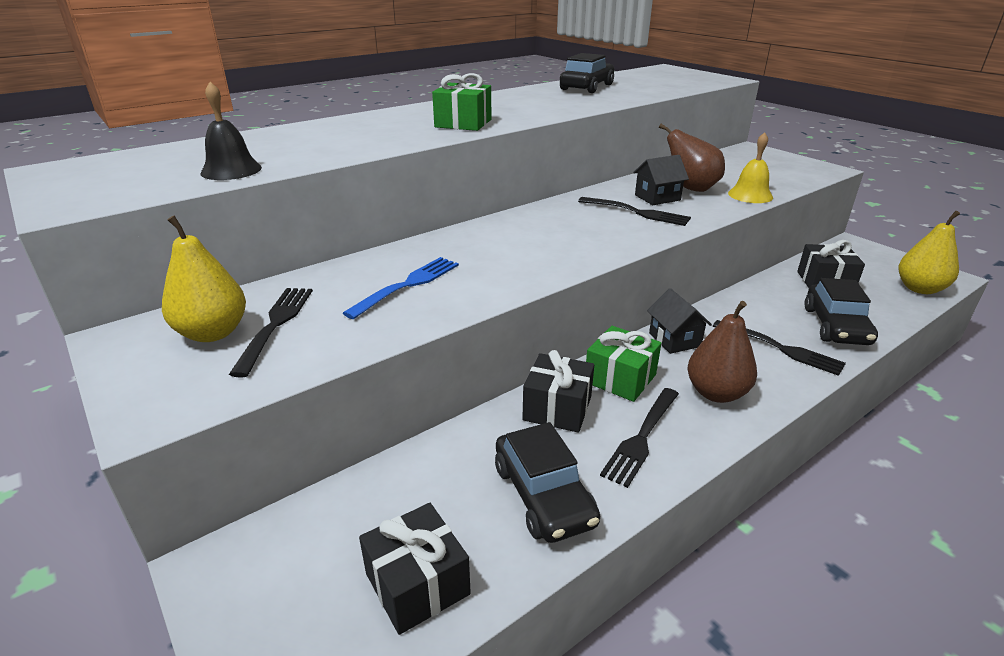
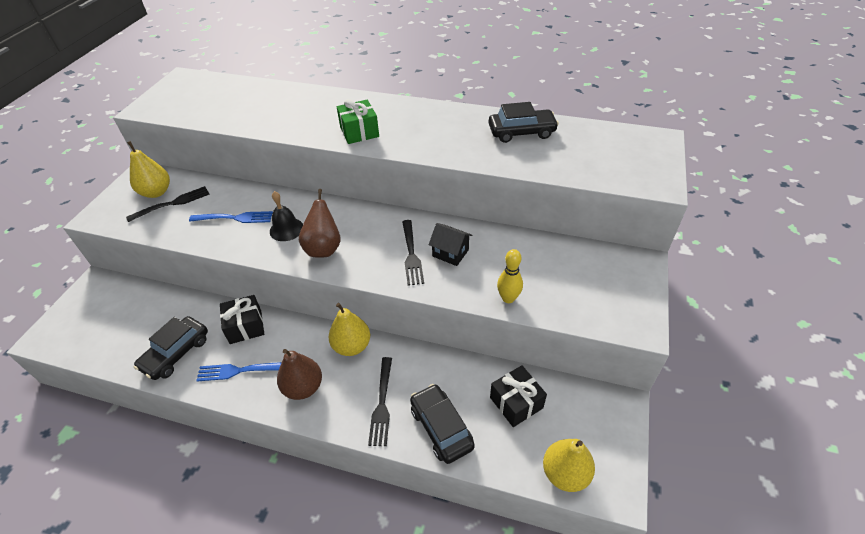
camera: 55 degrees right, 15 degrees up
(231, 170) = (212, 114): black bell -> black bell (286, 229)
(417, 584) = (108, 341): black gift -> none
(620, 378) = (290, 339): green gift -> none
(642, 437) = (240, 370): black fork -> blue fork
(674, 340) = (352, 346): black house -> yellow pear
(691, 188) = (489, 262): brown pear -> brown pear (323, 248)
(750, 195) = (508, 298): yellow bell -> yellow bowling pin
(836, 326) = (441, 428): black car -> black car turned 90 degrees clockwise

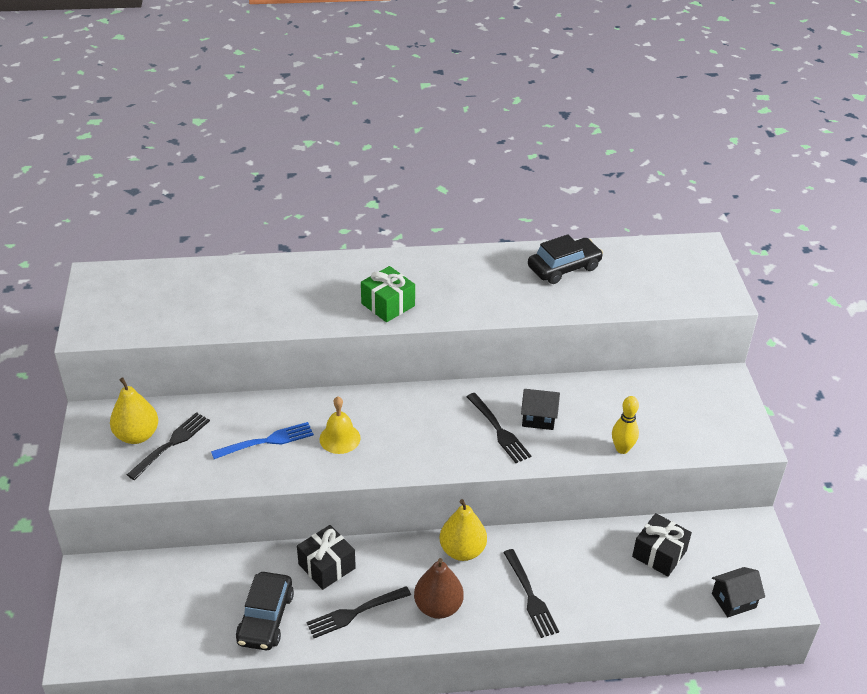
camera: 25 degrees left, 5 degrees down
(240, 370) = (356, 612): blue fork -> black fork
(286, 229) = (340, 438): black bell -> yellow bell
(323, 248) = (399, 449): brown pear -> none
(441, 428) = (601, 599): black car -> none
(565, 473) = (733, 600): yellow pear -> black house

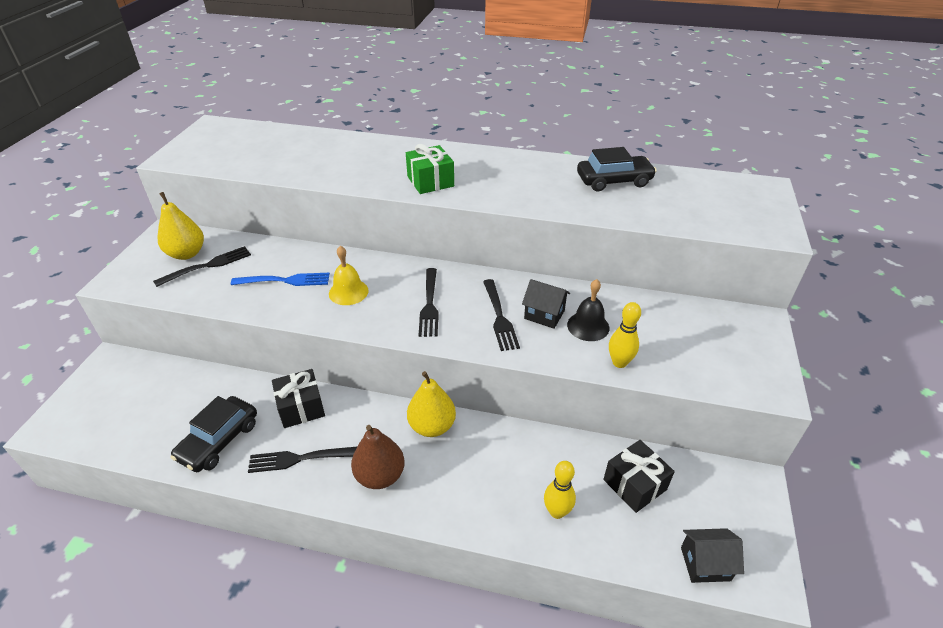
camera: 20 degrees right, 0 degrees up
(530, 595) = (477, 491): black fork -> black fork (429, 304)
(582, 420) = (588, 326): none -> black bell
(604, 594) = (557, 512): none -> yellow bowling pin

